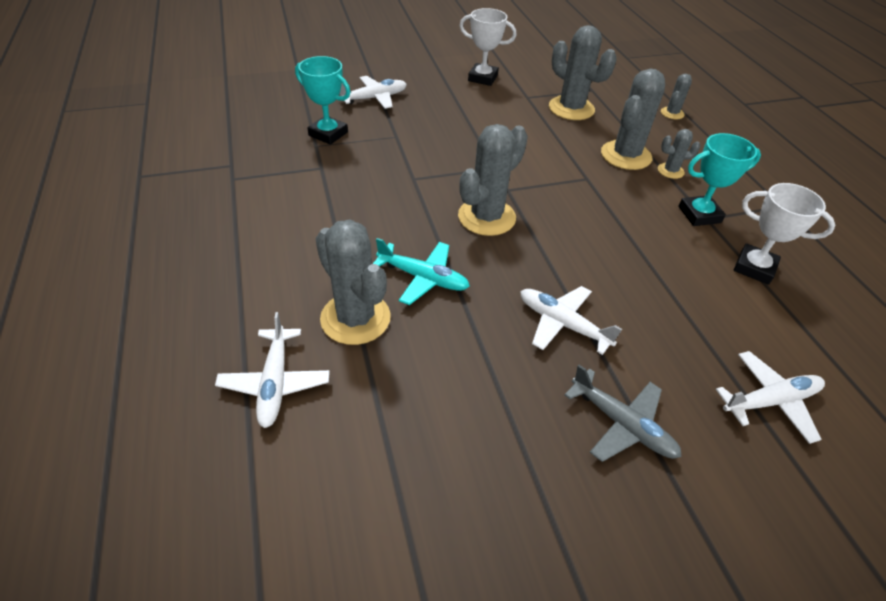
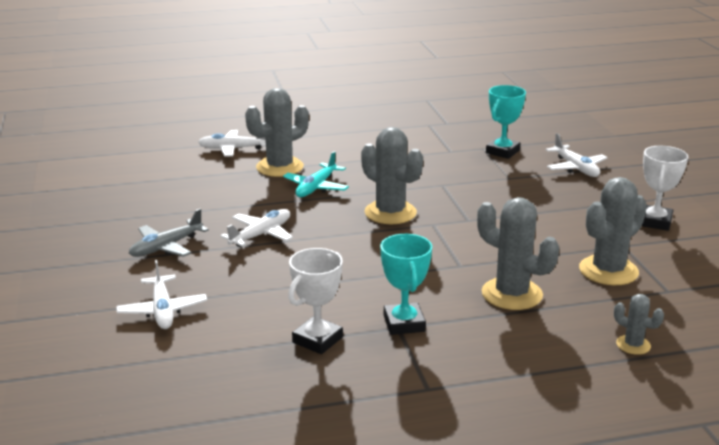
camera: 95 degrees right, 20 degrees down
(670, 171) = (486, 319): grey cactus -> none

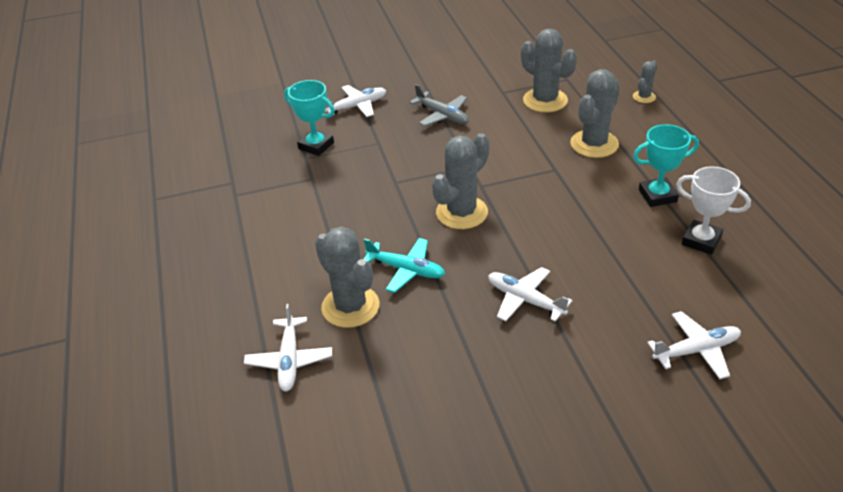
camera: 90 degrees left, 15 degrees up
(166, 247) = (569, 374): grey plane -> grey plane (442, 115)
(655, 222) = (460, 76): white trophy -> none

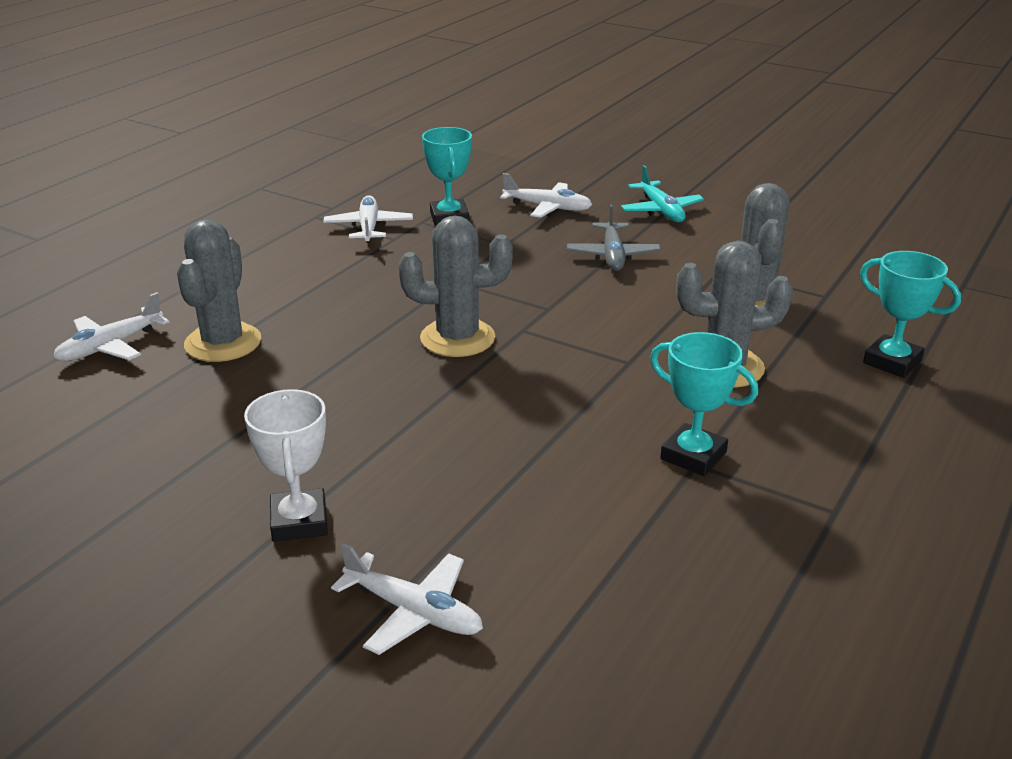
camera: 45 degrees right, 10 degrees down
(406, 270) = (317, 347): turquoise plane -> turquoise plane (661, 210)
(525, 300) = (357, 441): white plane -> white plane (369, 227)
(644, 97) = (892, 362): grey cactus -> turquoise trophy
(701, 240) = (650, 529): white trophy -> white trophy (299, 521)

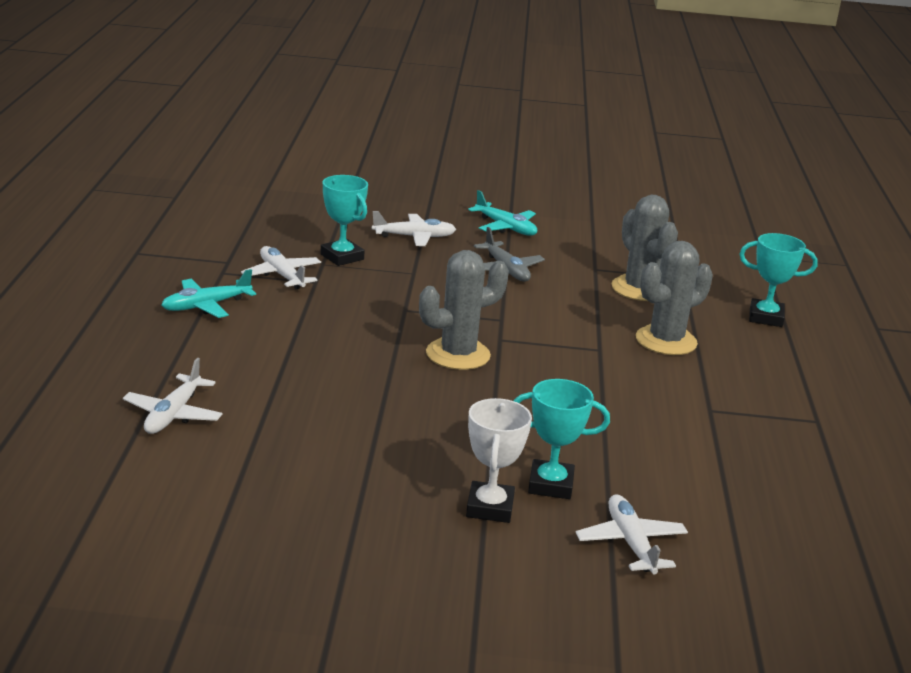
camera: 30 degrees left, 5 degrees down
(223, 343) = (271, 393): grey cactus -> none
(264, 246) = (206, 306): none -> turquoise plane
(299, 521) = (490, 508): white trophy -> white trophy turned 45 degrees clockwise
(413, 612) = (631, 543): white plane -> white plane turned 105 degrees counterclockwise
(693, 456) = (703, 405): turquoise trophy -> turquoise trophy (550, 485)

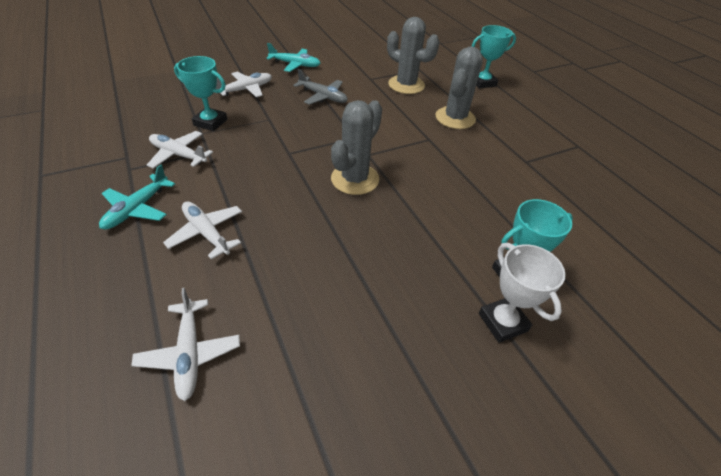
camera: 30 degrees left, 20 degrees up
(631, 543) = (607, 305): white plane -> white plane (207, 233)

